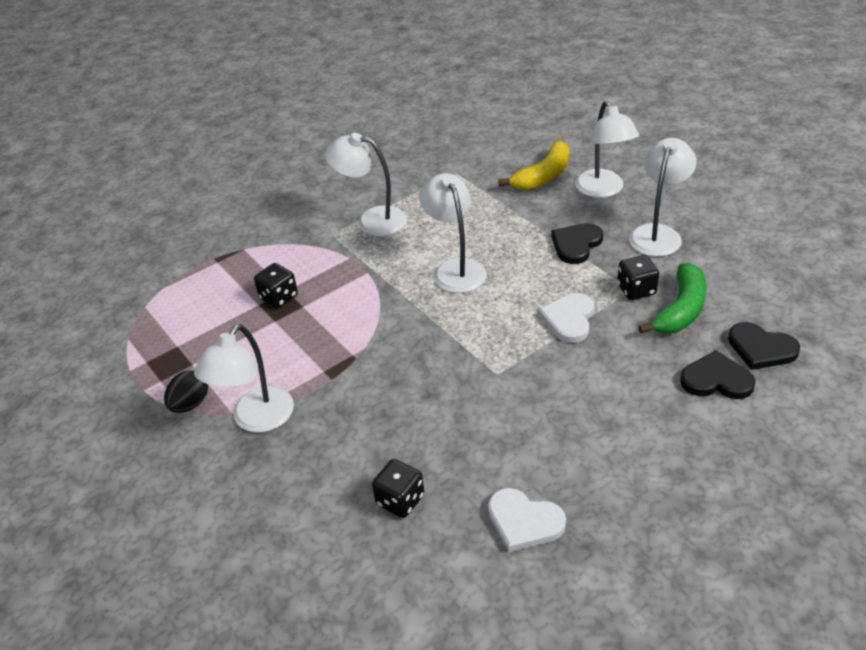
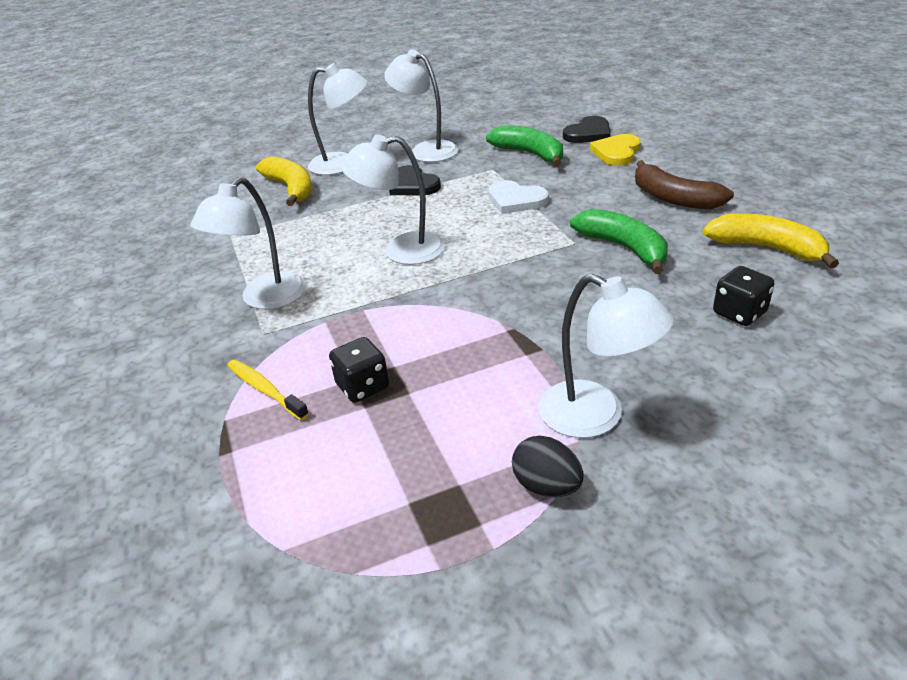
camera: 75 degrees left, 5 degrees down
(272, 255) = (265, 390): none -> yellow toothbrush
(496, 409) = (623, 248): none -> green banana
(524, 521) = (766, 248): white heart -> yellow banana
(614, 439) = (674, 198): none -> brown banana
(636, 290) = (494, 167): black dice -> none
(716, 380) = (616, 152): black heart -> yellow heart

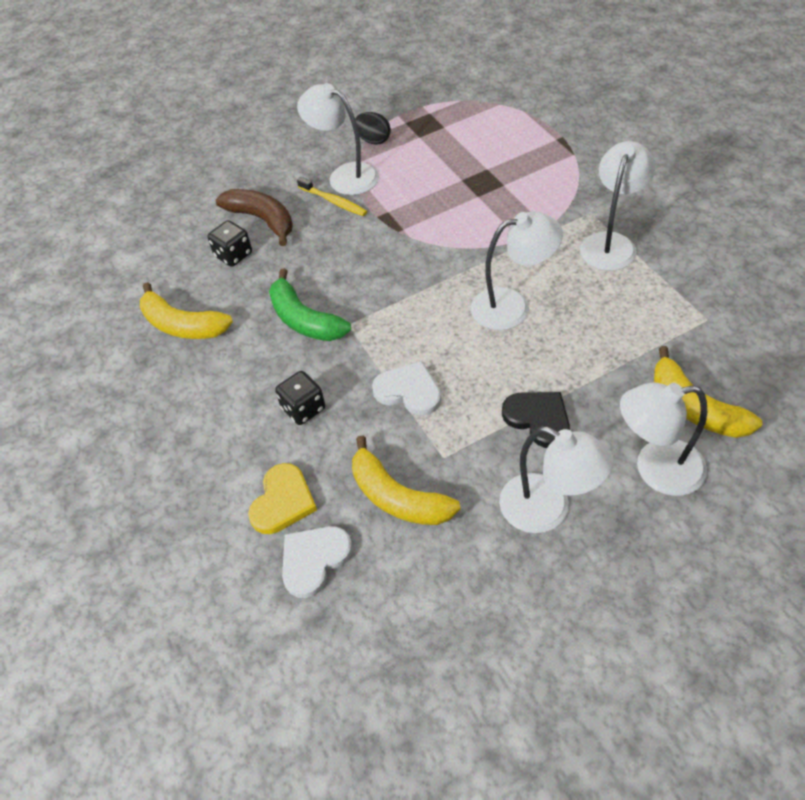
camera: 175 degrees right, 15 degrees up
(265, 390) = (559, 173): yellow toothbrush -> yellow toothbrush (334, 201)
(362, 387) = (494, 180): black dice -> black dice (303, 409)
(530, 154) = (397, 497): green banana -> yellow banana
(588, 133) = (314, 560): black heart -> white heart
(674, 198) = (239, 399): brown banana -> brown banana (262, 220)

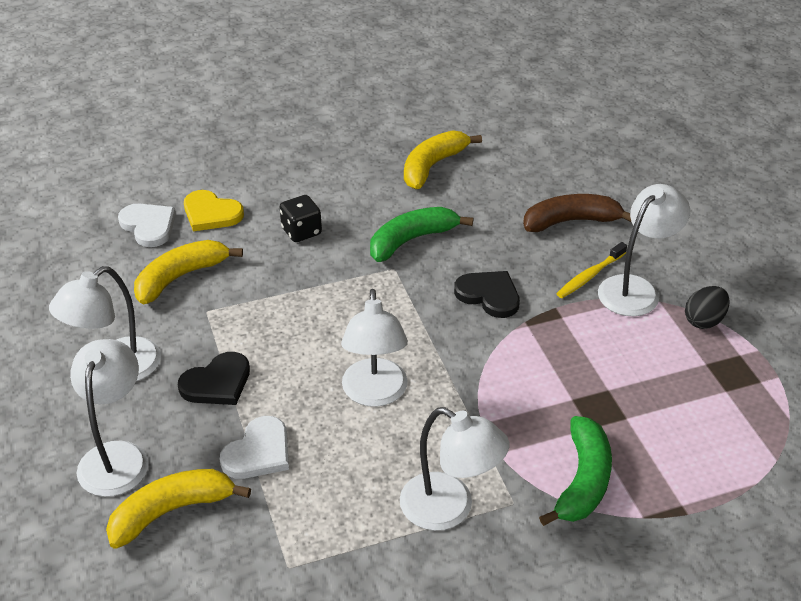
camera: 95 degrees right, 10 degrees down
(233, 255) = (520, 200): black dice -> none
(262, 220) = (571, 221): brown banana -> brown banana turned 150 degrees counterclockwise
(371, 256) = (489, 295): none -> black heart
(408, 391) = (292, 299): white heart -> white heart (258, 452)
(555, 183) = (583, 481): none -> green banana

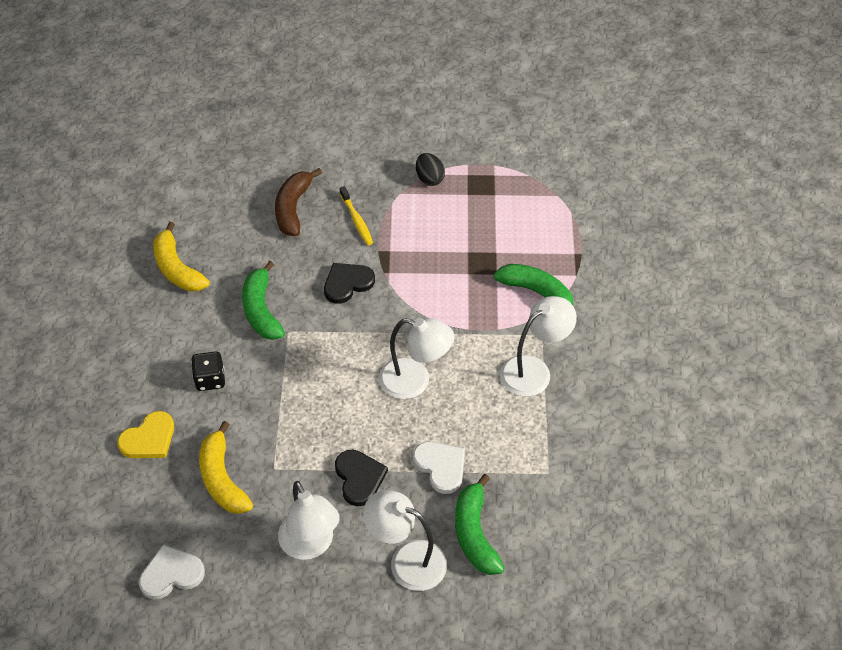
camera: 70 degrees left, 10 degrees up
(149, 226) = (139, 490): white heart -> white heart (171, 574)
(171, 511) = (475, 533): yellow banana -> green banana
(636, 289) = (382, 200): white lamp -> none

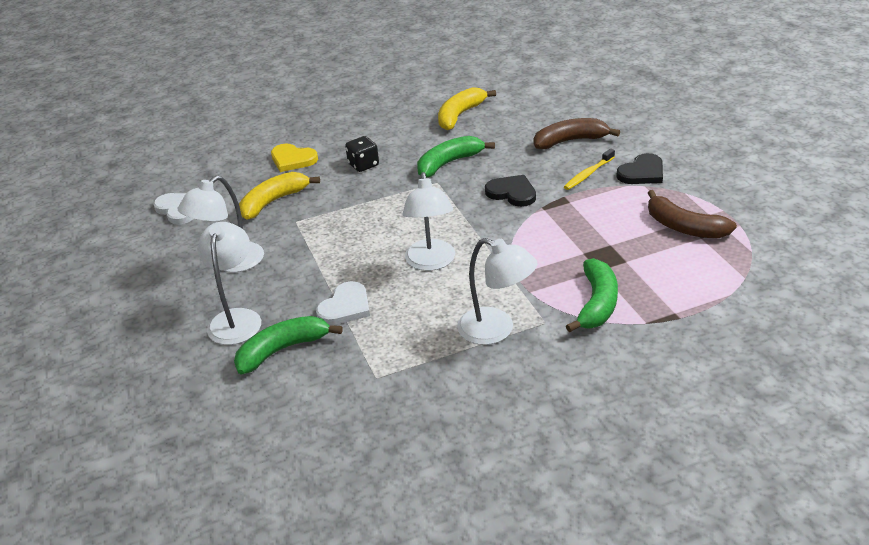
camera: 70 degrees right, 15 degrees down
(359, 478) = (309, 266): black heart -> black heart (642, 173)
(429, 178) = (679, 195): black egg -> none
(475, 197) = (684, 227): none -> brown banana

